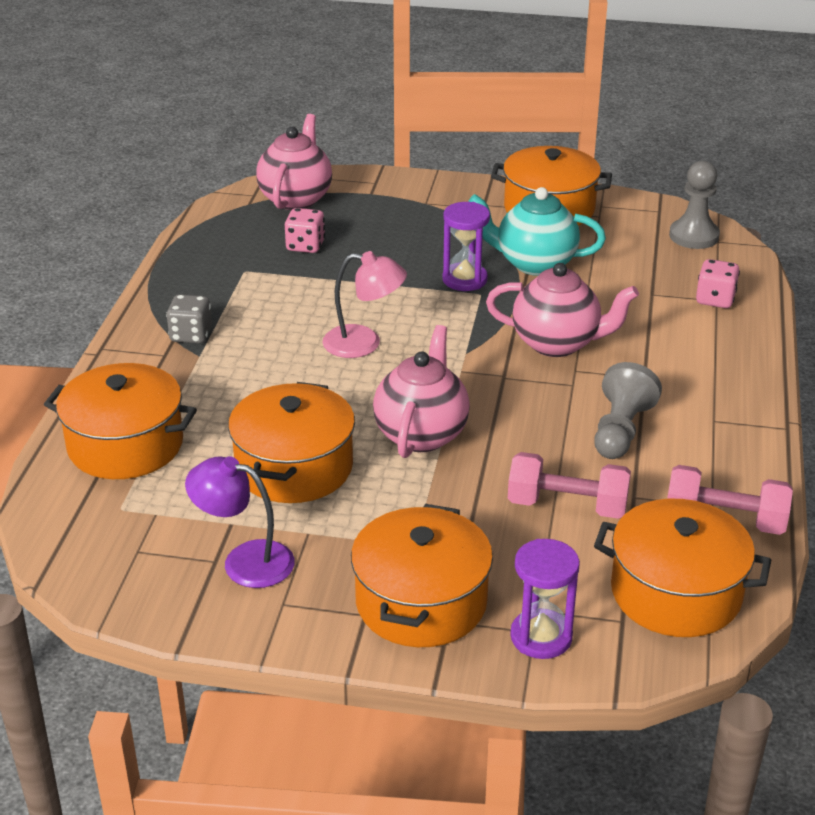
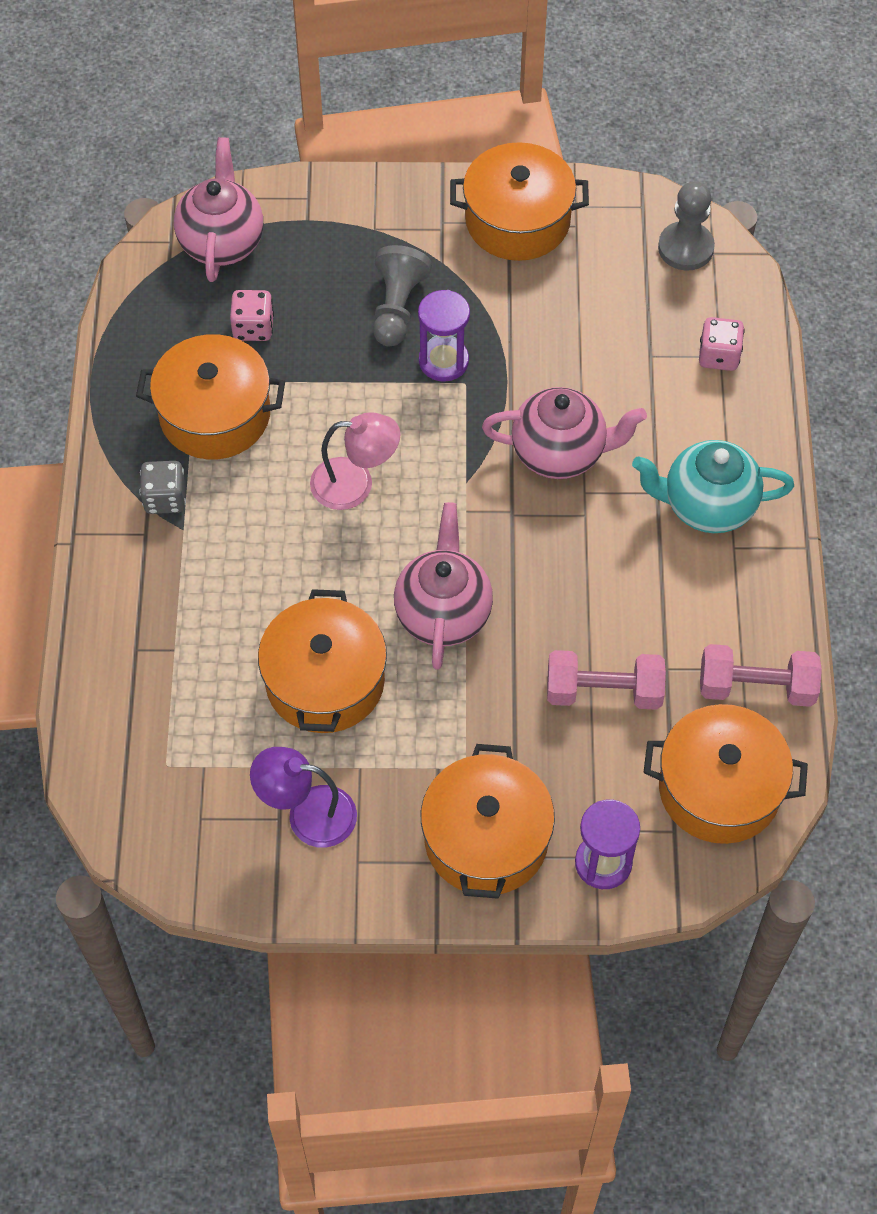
camera: 10 degrees left, 25 degrees up
(125, 445) = (144, 676): orange pot -> orange pot (215, 414)
(534, 263) = (516, 322): turquoise teapot -> turquoise teapot (707, 506)
(620, 430) = (642, 577): grey pawn -> grey pawn (397, 307)

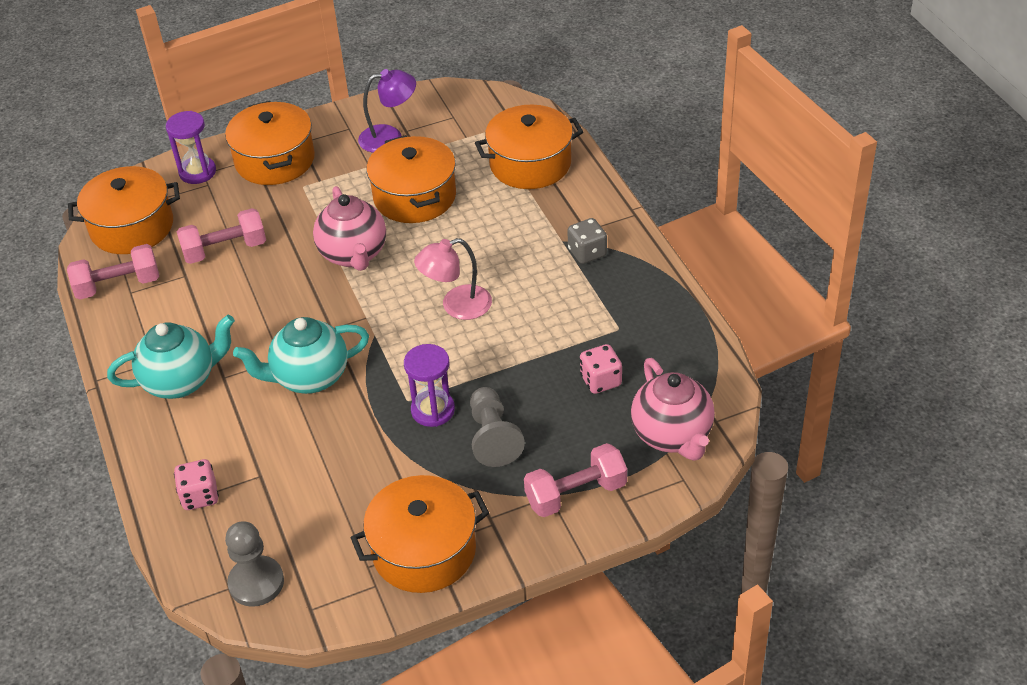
camera: 160 degrees right, 15 degrees down
(215, 414) = (588, 313): orange pot -> orange pot (530, 164)
(349, 221) = (576, 494): none -> pink dumbbell
(560, 453) = (309, 378): pink teapot -> turquoise teapot

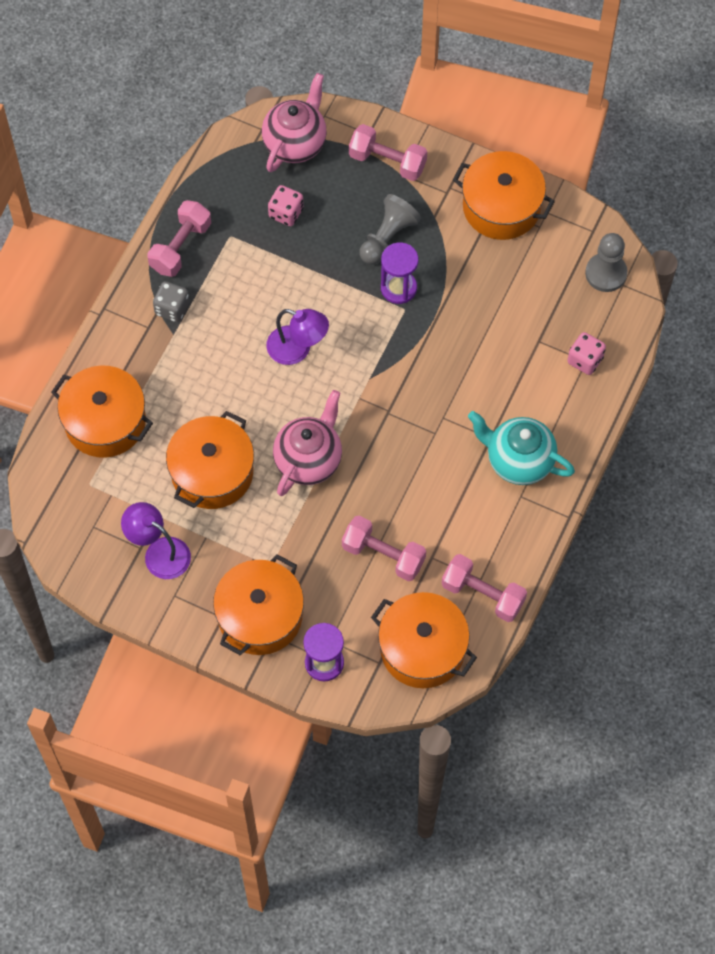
camera: 135 degrees left, 20 degrees up
(309, 378) = (441, 384): turquoise teapot -> none
(456, 306) = (297, 349): pink lamp -> purple lamp
(643, 291) = (180, 247): none -> pink dumbbell

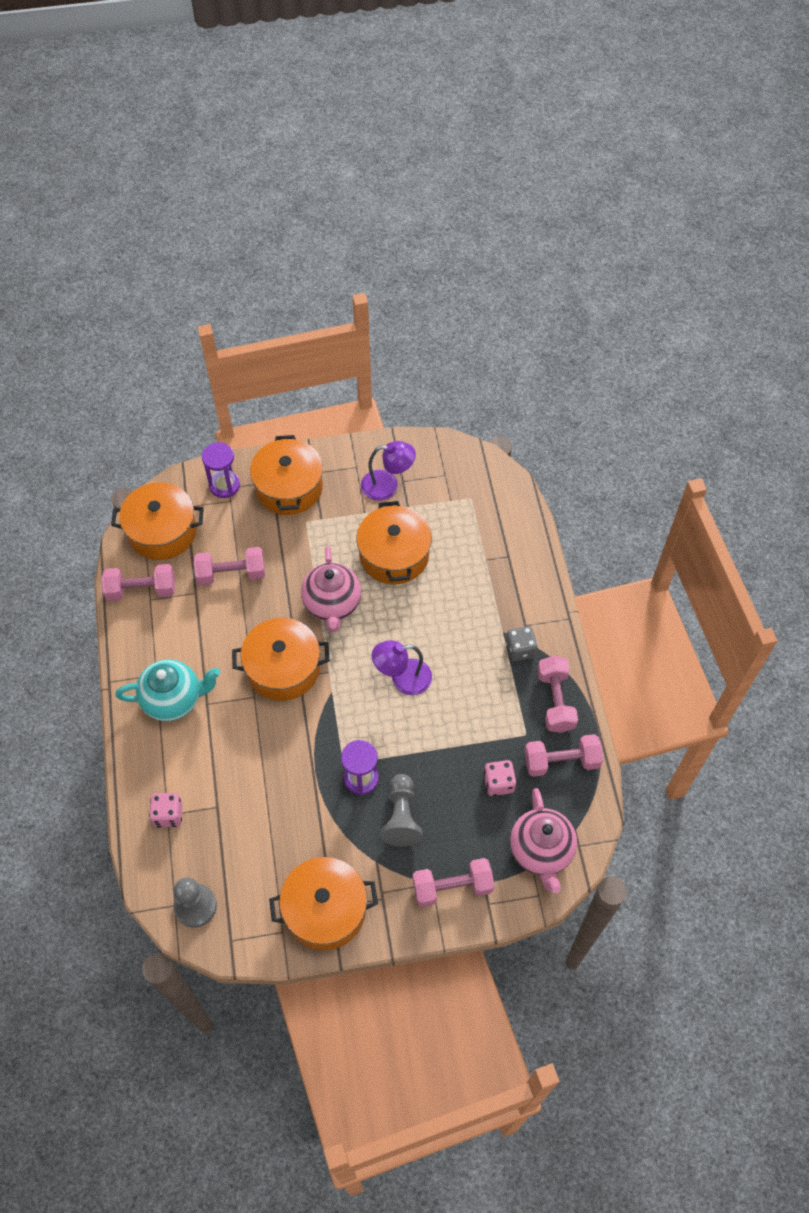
camera: 145 degrees right, 5 degrees down
(105, 421) = (496, 543): orange pot -> orange pot (283, 668)
(219, 197) = (561, 761): none -> pink dumbbell

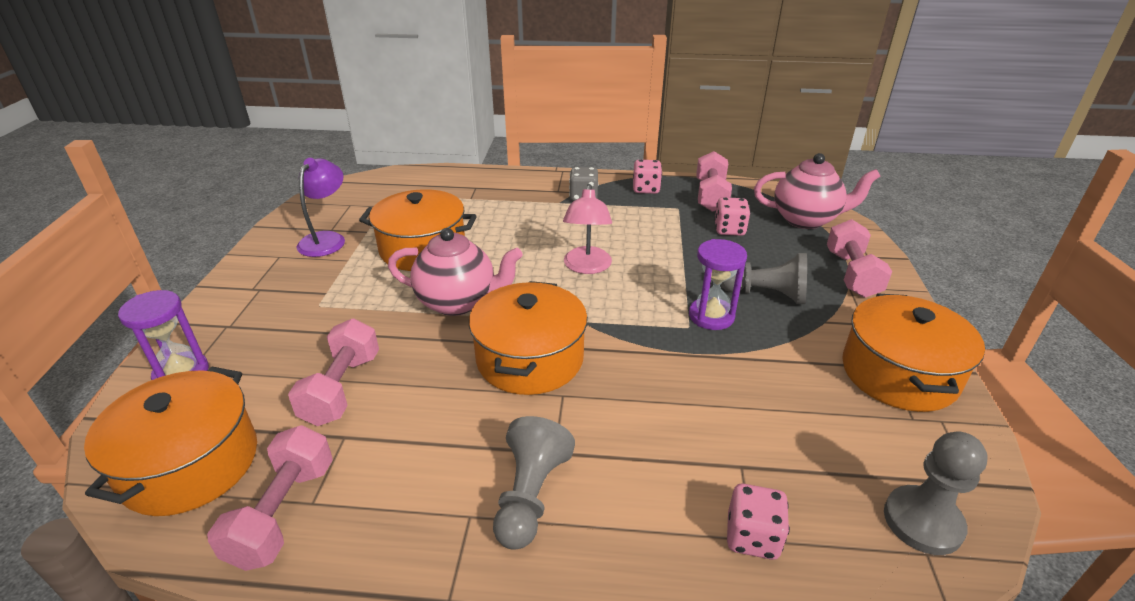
camera: 75 degrees left, 25 degrees down
(173, 699) = (530, 496): turquoise teapot -> grey pawn
(289, 487) = (252, 312): orange pot -> none
(402, 678) = (587, 267): purple lamp -> pink lamp
(555, 701) = (646, 189): pink dumbbell -> pink dice

